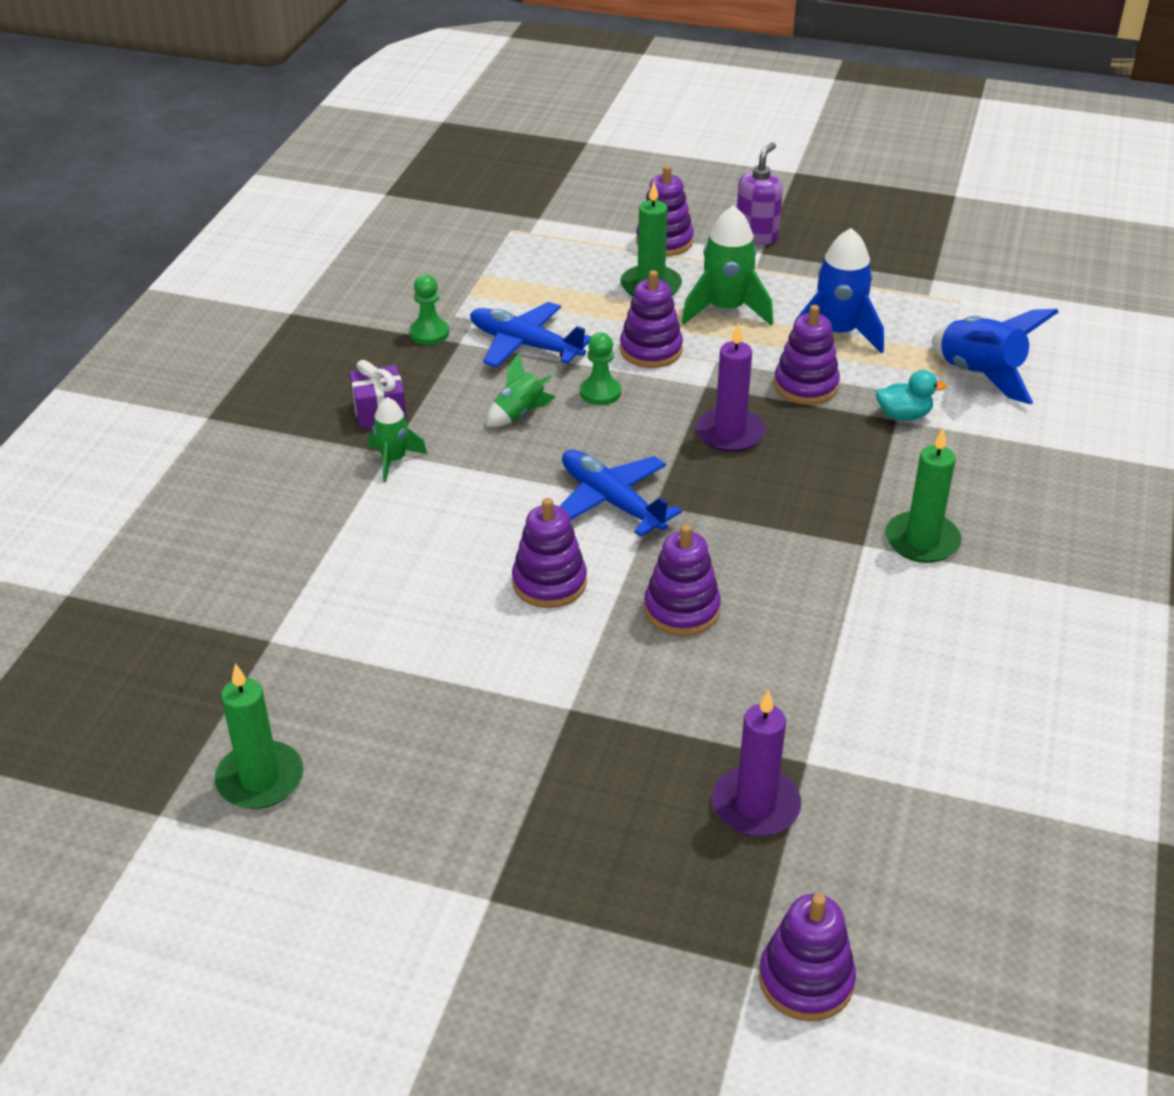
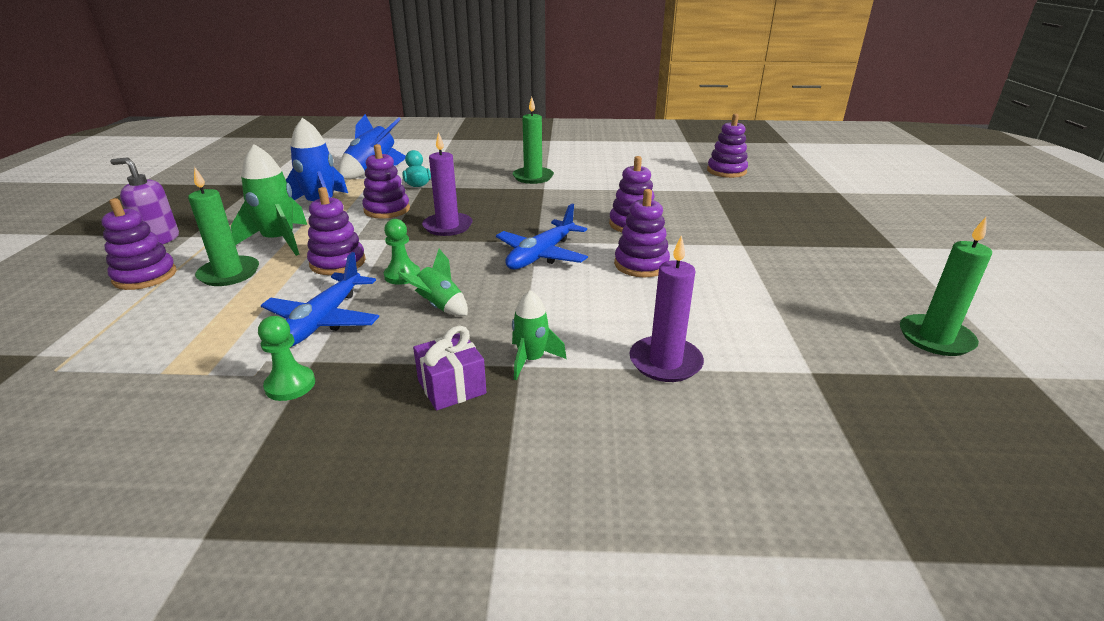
camera: 105 degrees left, 10 degrees down
(755, 805) = (753, 197): purple candle -> purple candle (665, 362)
(806, 980) = (830, 183): purple stacking toy -> purple stacking toy (726, 171)

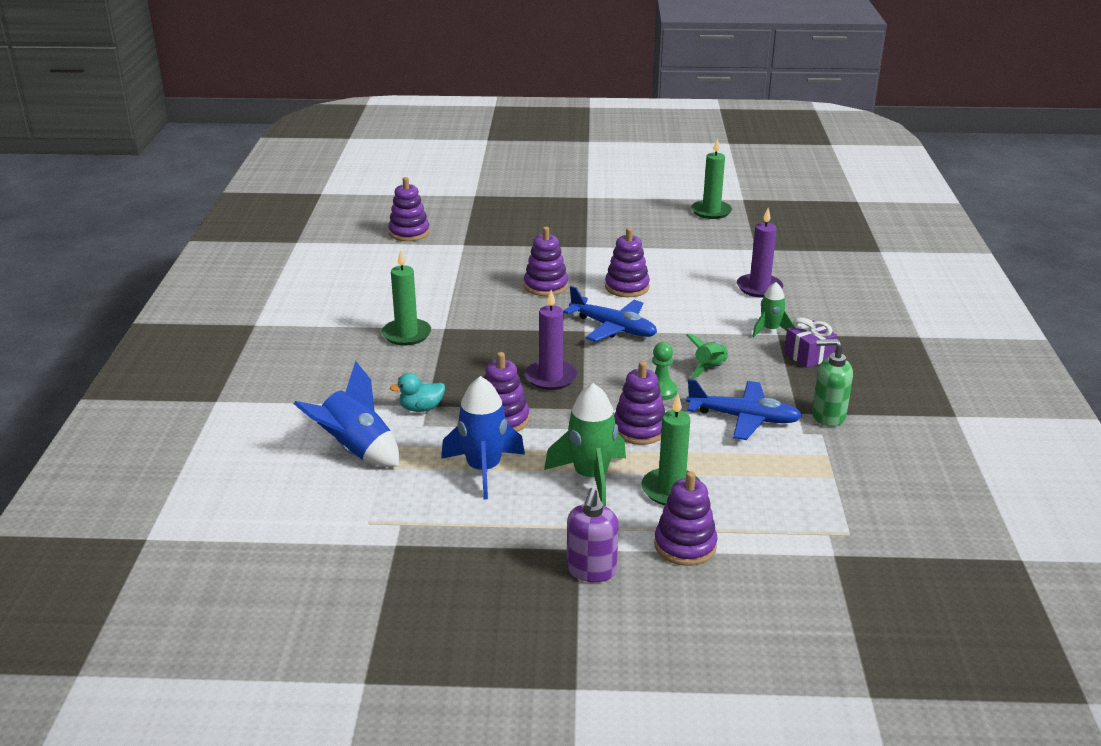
camera: 90 degrees left, 0 degrees up
(290, 385) = (828, 416): green pawn -> green soap dispenser

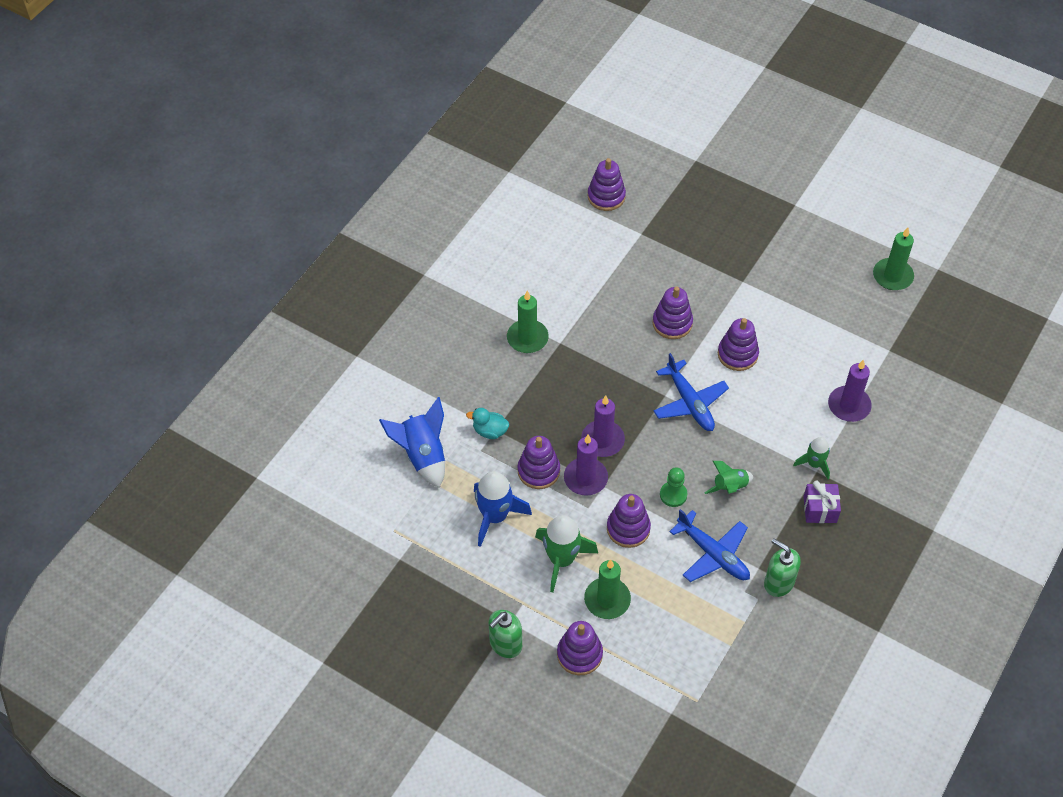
camera: 30 degrees right, 25 degrees up
(558, 409) = (585, 478): none -> purple candle
(591, 570) = (505, 644): purple soap dispenser -> green soap dispenser

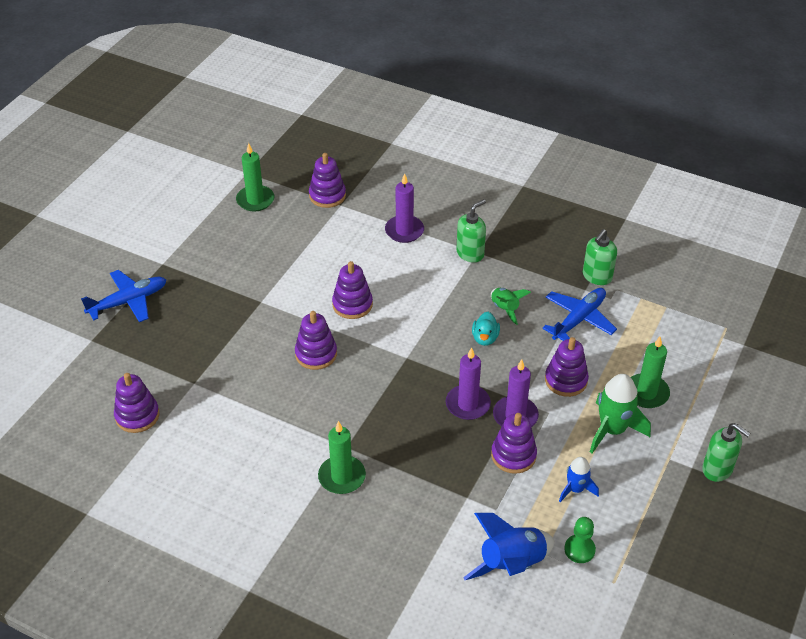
camera: 95 degrees left, 10 degrees down
(490, 431) = (470, 502): turquoise duck -> turquoise duck (485, 338)
(495, 516) = (575, 489): blue rocket -> blue rocket, size x0.59
(579, 654) = (709, 411): purple stacking toy -> purple stacking toy (327, 196)
(673, 495) = (521, 348): green pawn -> green pawn (579, 549)
(689, 402) = (413, 339): blue plane -> blue plane (128, 301)
(814, 464) = (470, 253): green rocket -> green soap dispenser
(820, 509) = (517, 250): purple gift -> none

